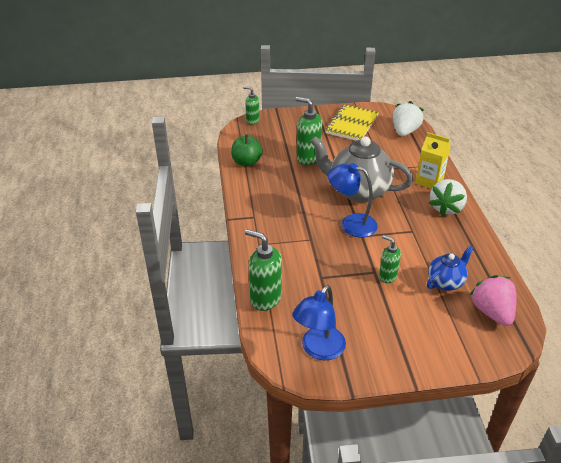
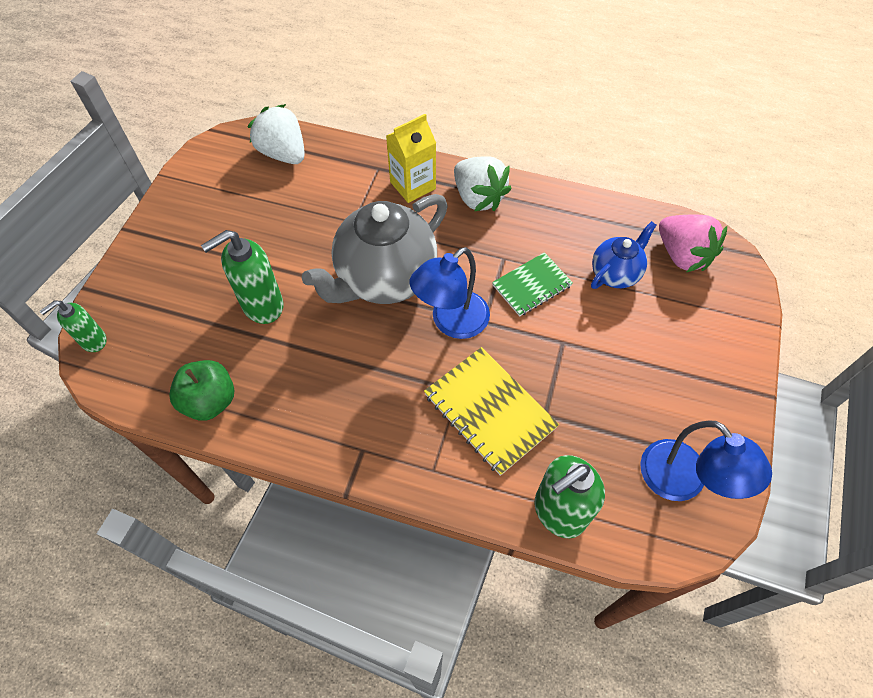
camera: 65 degrees left, 20 degrees up
(352, 124) = (216, 206): yellow notebook -> yellow notebook (489, 411)
(387, 276) = (578, 332): green soap dispenser -> none
(403, 248) = (532, 285): none -> green notebook
(446, 282) = (615, 273): blue teapot -> blue teapot turned 60 degrees clockwise
(492, 312) = (682, 255): pink strawberry -> pink strawberry turned 135 degrees counterclockwise

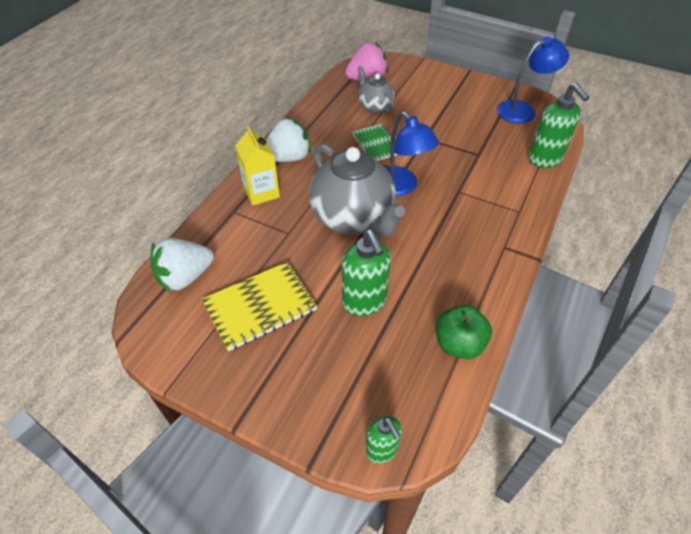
camera: 80 degrees left, 10 degrees down
(489, 411) = (475, 178): yellow notebook -> yellow notebook (260, 306)
(615, 273) = (375, 107): blue teapot -> grey teapot

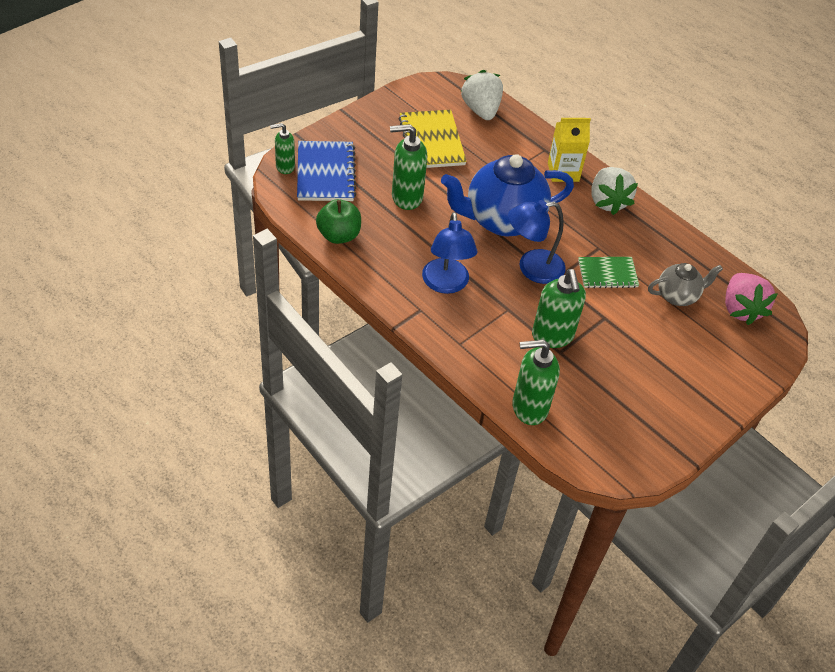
camera: 105 degrees right, 0 degrees up
(353, 219) = (502, 220): grey teapot -> blue teapot
(368, 396) = (325, 173): none -> blue notebook
(466, 161) = (552, 336): none -> green soap dispenser
(523, 110) = (630, 436): blue lamp -> blue lamp (446, 284)

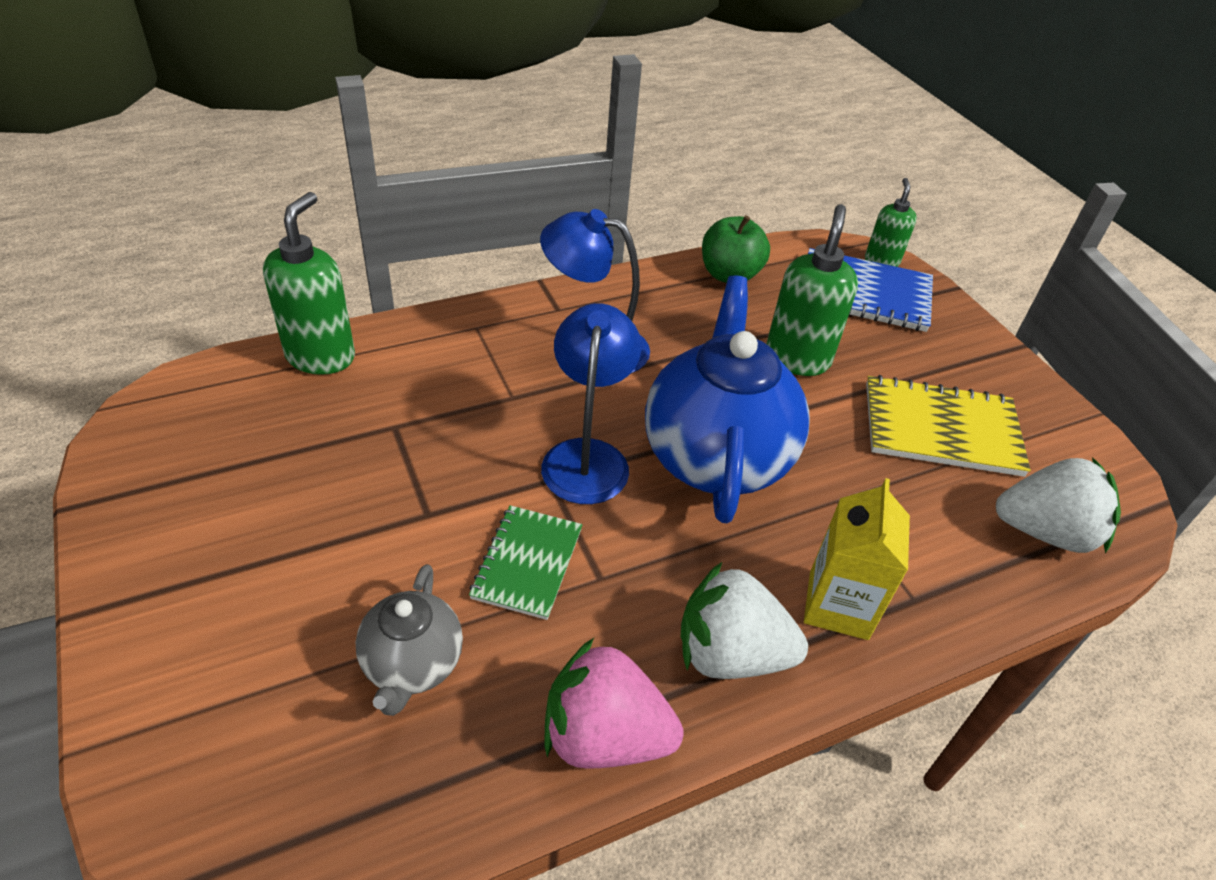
camera: 110 degrees right, 5 degrees down
(552, 336) = (429, 429): green soap dispenser -> none
(741, 309) = (306, 786): pink strawberry -> pink strawberry (604, 735)

